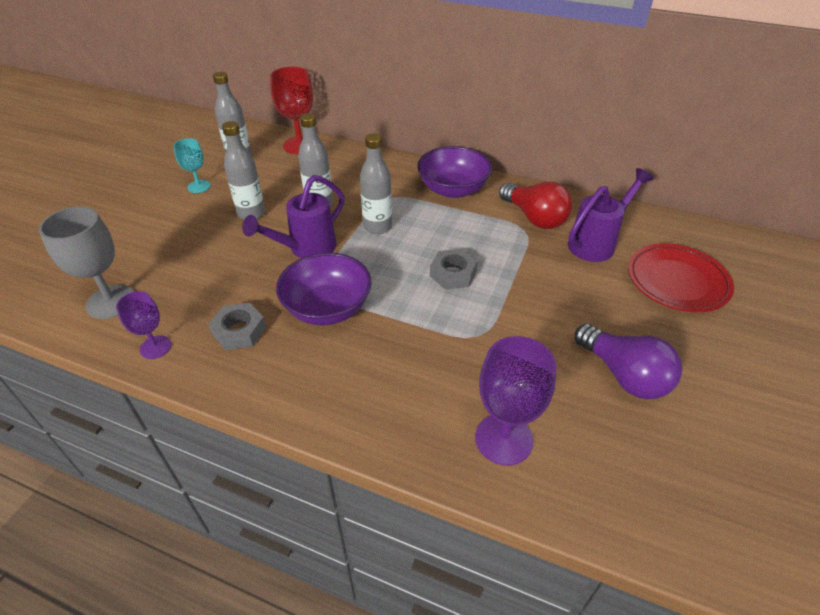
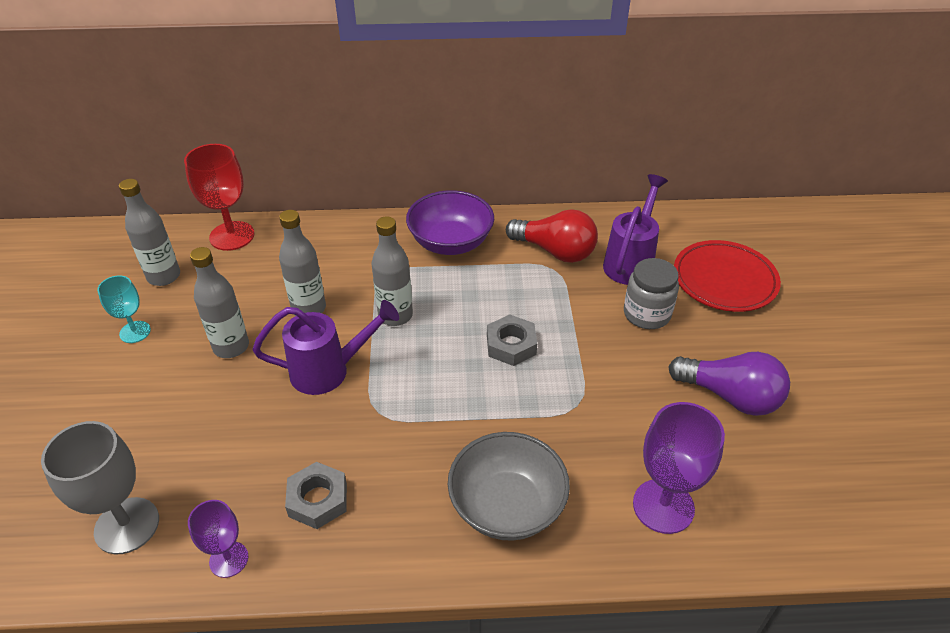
camera: 25 degrees left, 0 degrees up
(306, 249) = (330, 371): purple watering can -> purple watering can turned 120 degrees counterclockwise
(327, 308) = (402, 434): purple bowl -> none
(372, 387) = (507, 506): none -> grey bowl
(585, 286) = (646, 314): none -> grey jar

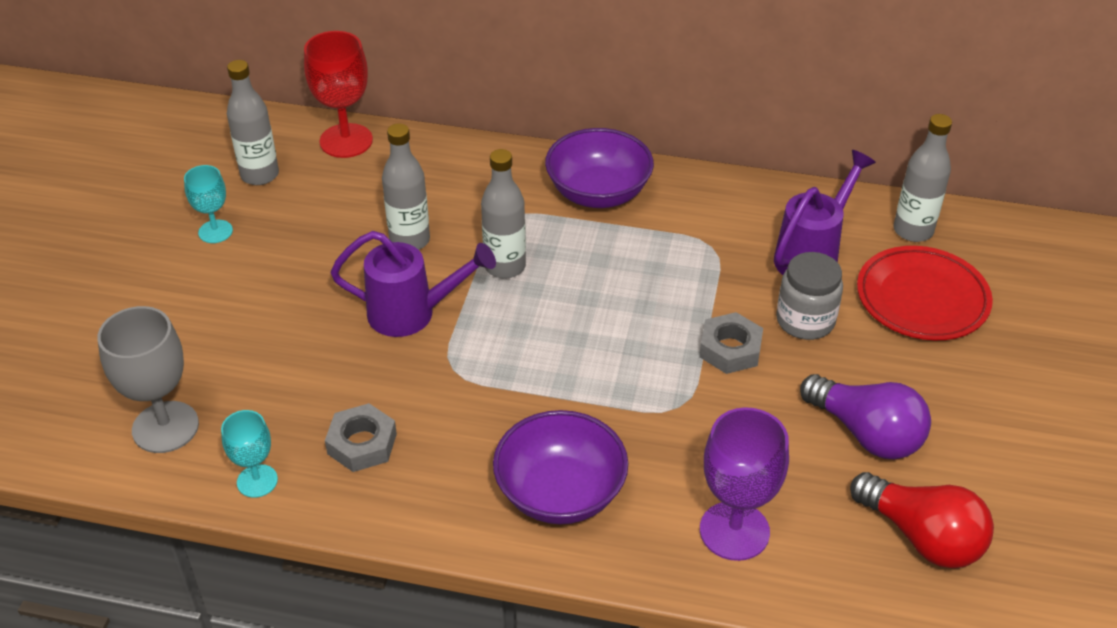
camera: 15 degrees right, 0 degrees up
(229, 559) = (257, 481): purple goblet -> turquoise goblet
(231, 347) = (313, 267): grey bottle -> grey bottle (913, 231)
(507, 506) = (560, 493): grey bowl -> purple bowl
(511, 345) = (627, 325): grey nut -> grey nut (730, 349)
(555, 251) = (722, 226): red light bulb -> red light bulb (922, 537)

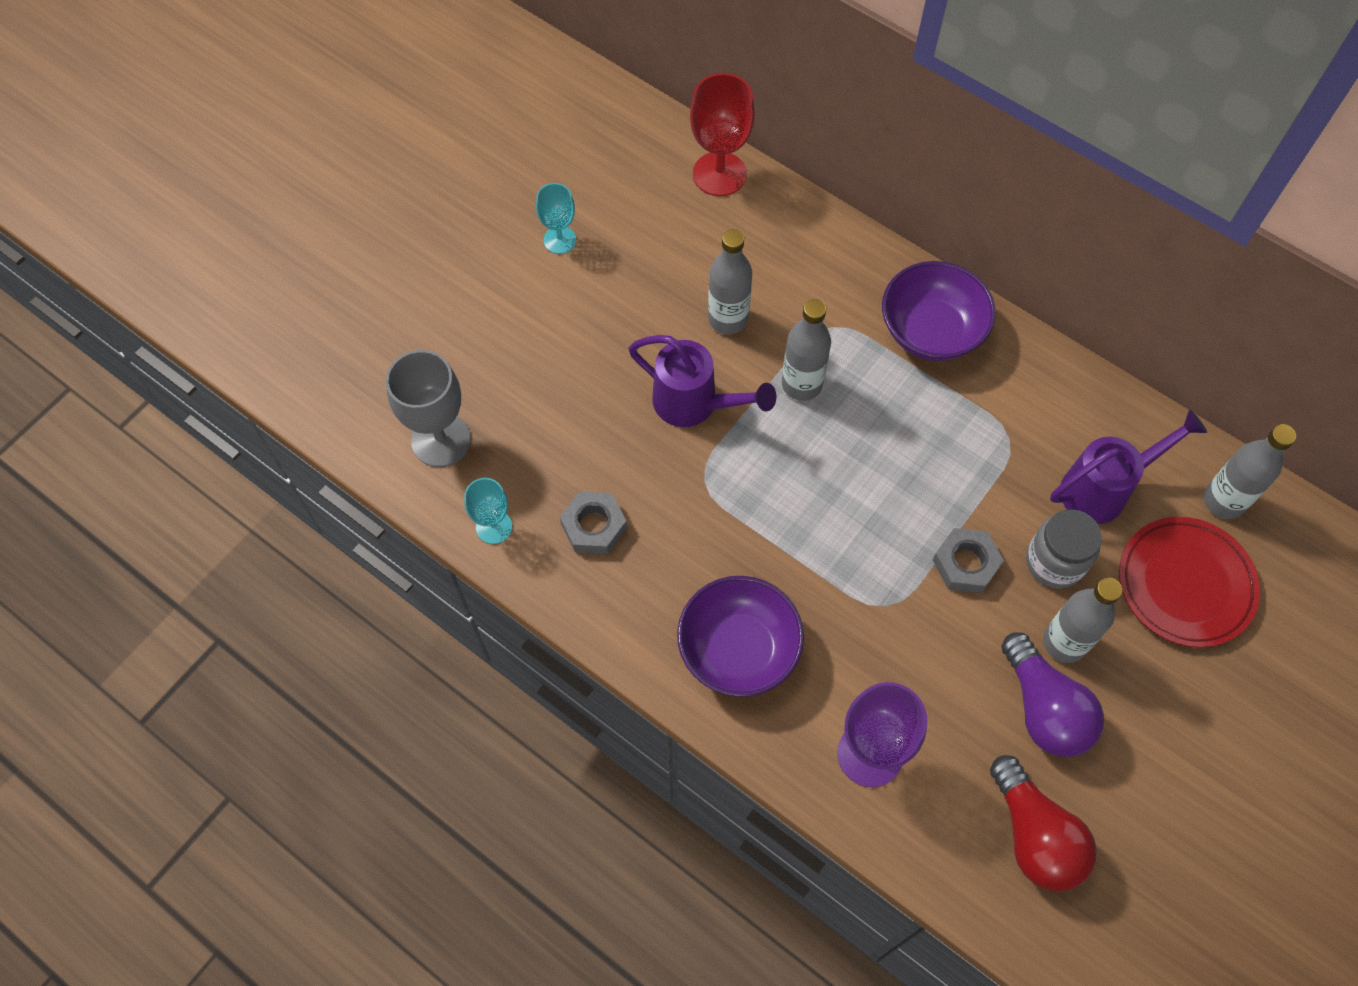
camera: 25 degrees right, 20 degrees up
(260, 175) = (624, 187): grey bottle -> grey bottle (1064, 642)

